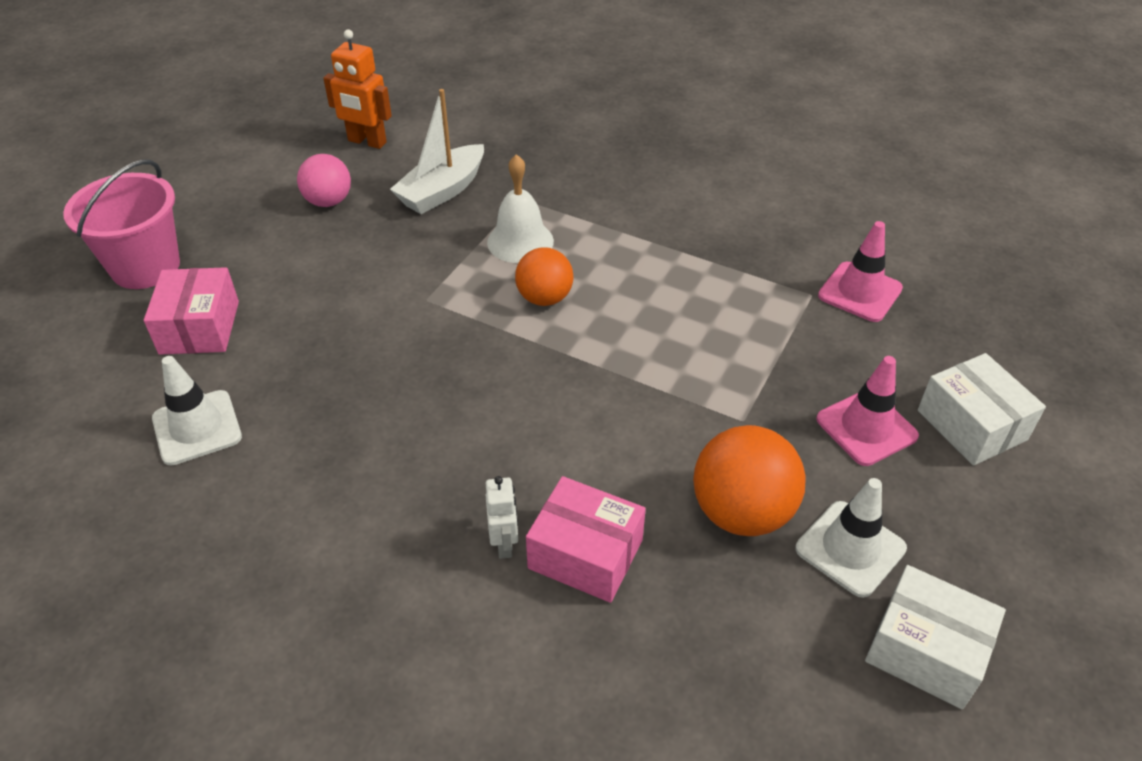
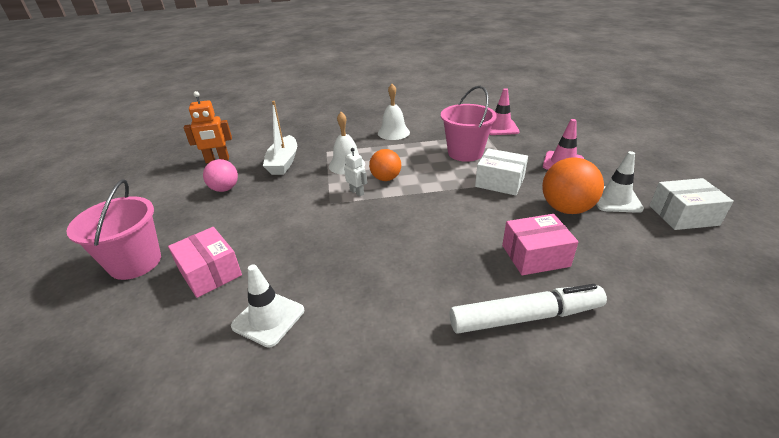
camera: 35 degrees left, 10 degrees down
(455, 623) = (524, 317): none -> white marker
(504, 544) = (498, 272): white robot -> white robot (357, 192)
(662, 210) = (393, 132): none -> white bell
(725, 314) = (465, 153): none -> pink bucket
(971, 425) = (590, 147): white box -> white box (499, 182)

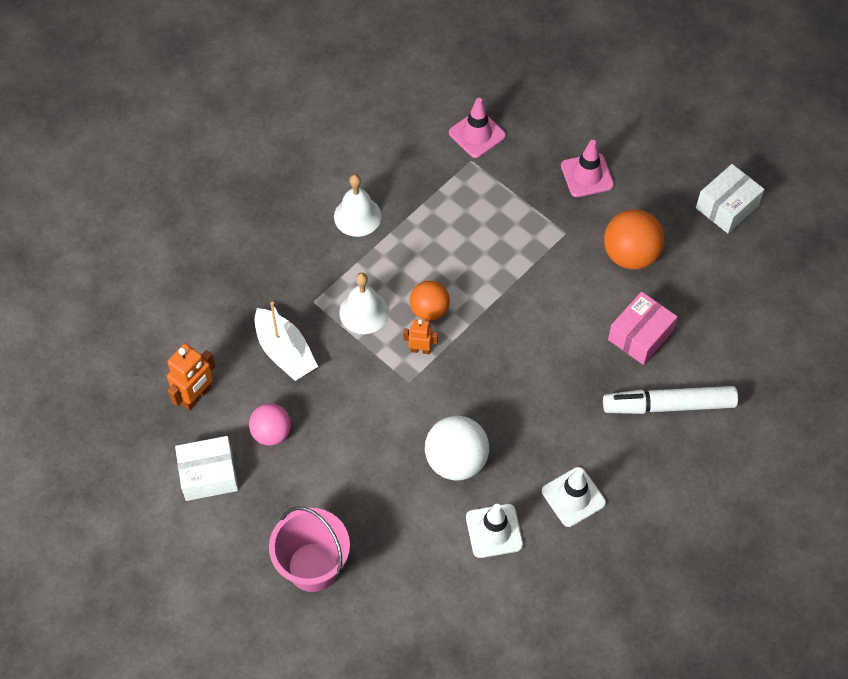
camera: 40 degrees left, 25 degrees up
(210, 272) = (395, 529): pink box -> none
(303, 257) = (456, 461): none -> white ball
(357, 192) = (420, 350): white robot -> orange robot
(465, 153) = (475, 213): pink bucket -> none
(499, 182) = (547, 247): white box -> white box (208, 474)
(524, 317) = (669, 405): white marker -> white marker turned 135 degrees counterclockwise
(615, 199) = (664, 214): white traffic cone -> white traffic cone (573, 497)

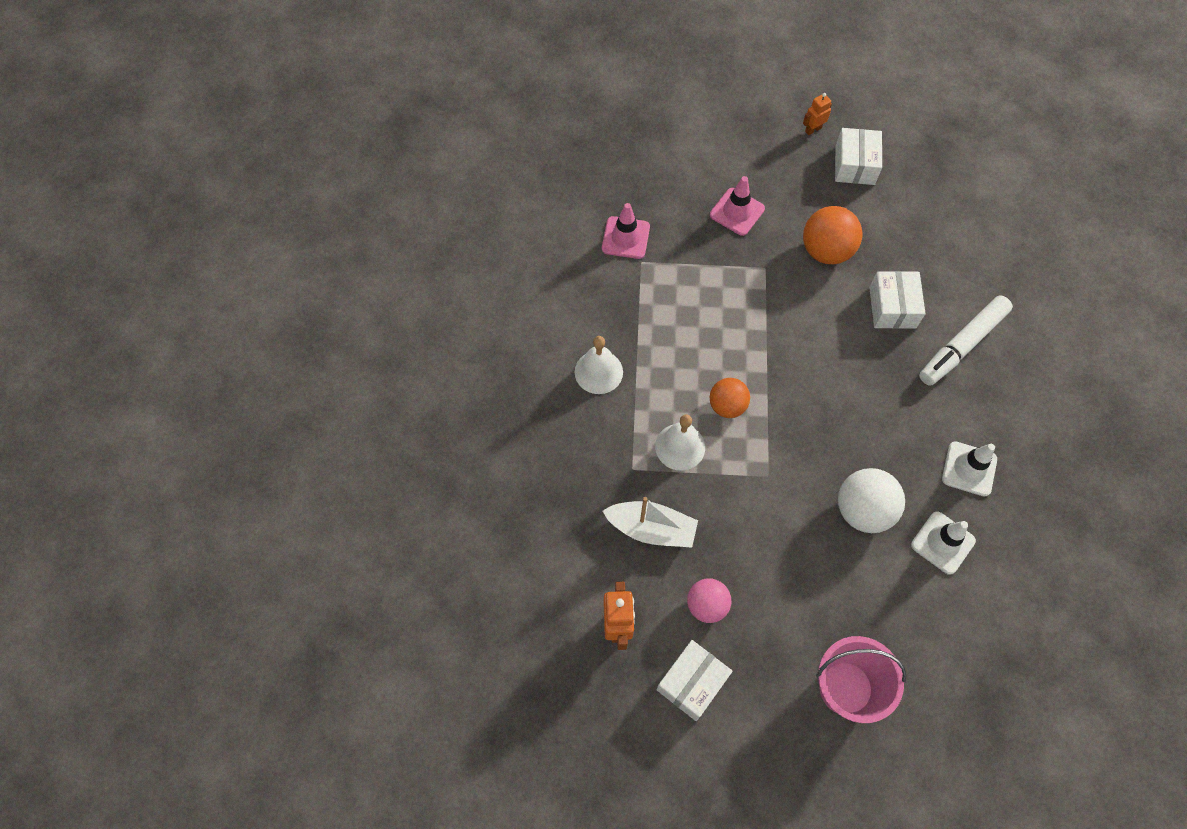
camera: 40 degrees left, 5 degrees up
(420, 350) = (751, 443): orange robot -> orange robot (813, 129)
(640, 335) = (892, 307): pink box -> white box

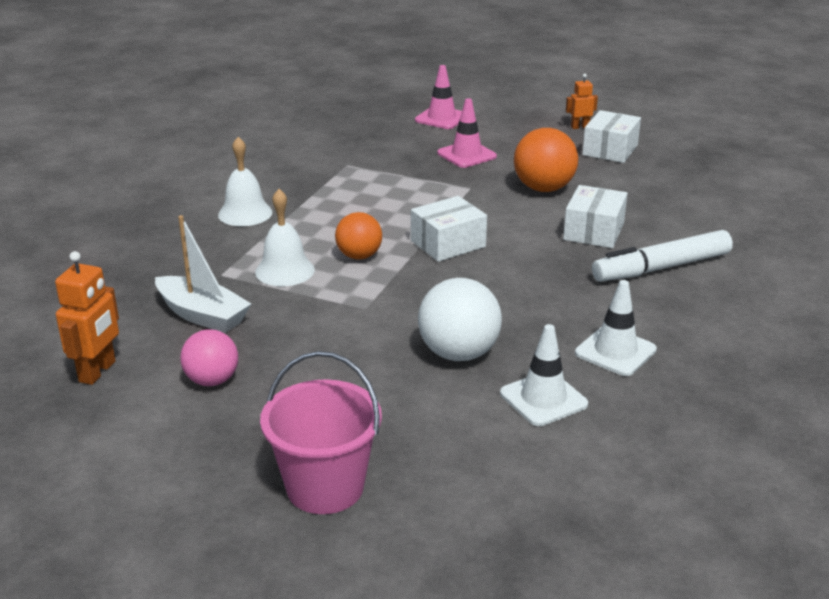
camera: 20 degrees right, 35 degrees down
(625, 238) = (344, 151): pink traffic cone -> pink traffic cone (441, 118)
(692, 683) = (138, 434): white box -> white box (448, 244)

